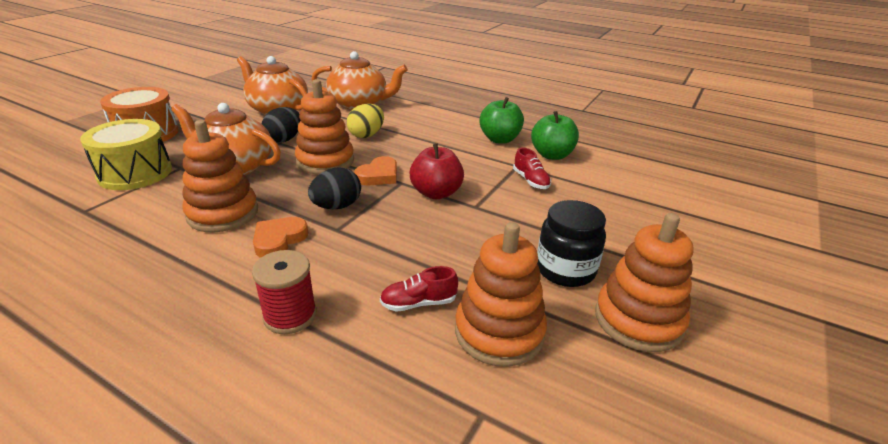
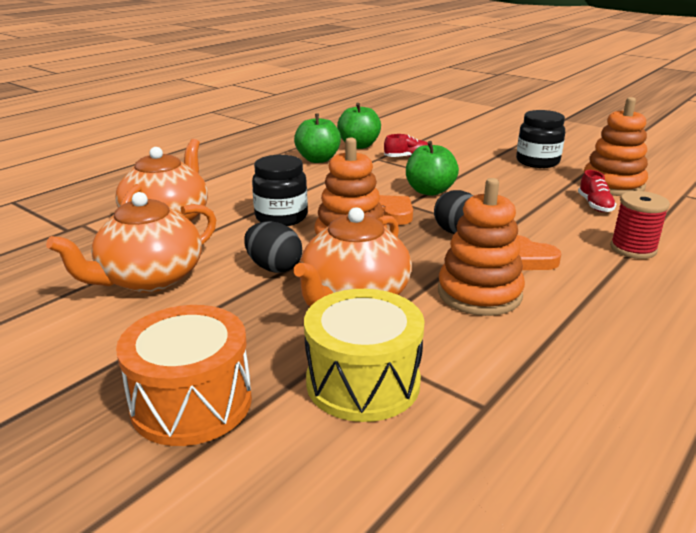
camera: 80 degrees left, 5 degrees down
(366, 135) = (281, 217): yellow egg -> black jar
(436, 193) = (429, 191): red apple -> green apple
(638, 320) = (582, 152): orange stacking toy -> none

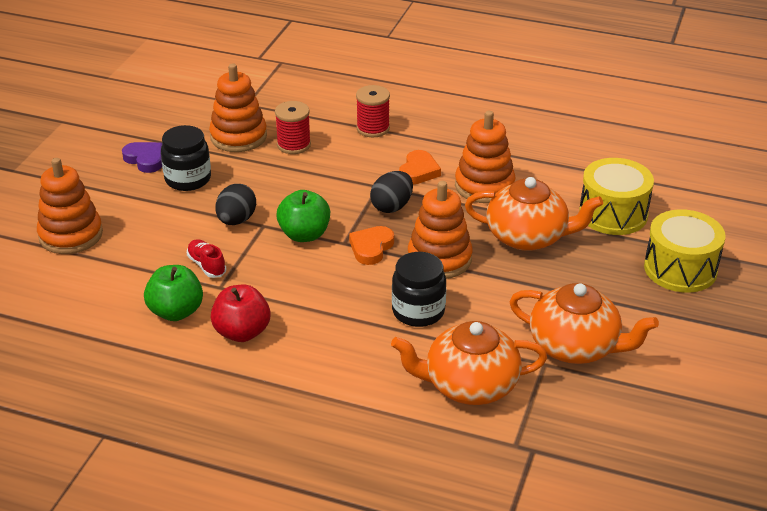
camera: 110 degrees left, 10 degrees up
(192, 403) = (680, 269): orange drum -> yellow drum
(274, 267) = (512, 286): black egg -> black egg (236, 220)
(318, 159) = (242, 332): green apple -> red apple
(471, 128) = (71, 235): none -> orange stacking toy
(573, 152) = (145, 159): none -> purple heart
(595, 205) = (294, 145): red shoe -> red spool

